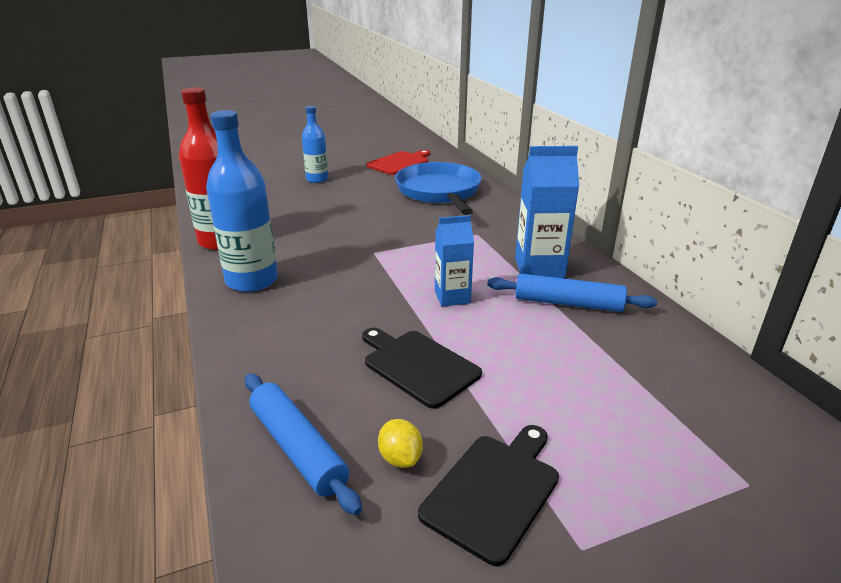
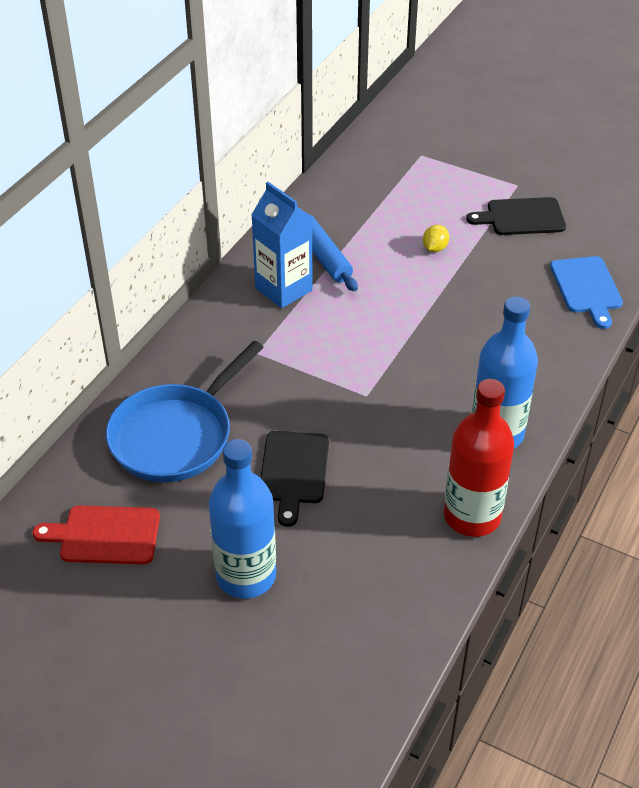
camera: 130 degrees left, 15 degrees up
(298, 448) = (586, 288): blue rolling pin -> blue cutting board
(317, 179) = (246, 576): blue bottle -> blue bottle, size x1.65
(400, 458) = (544, 252): yellow lemon -> yellow lemon (435, 248)
(418, 365) = (473, 284): black cutting board -> black cutting board (293, 471)
(452, 297) = (381, 311): blue carton -> none

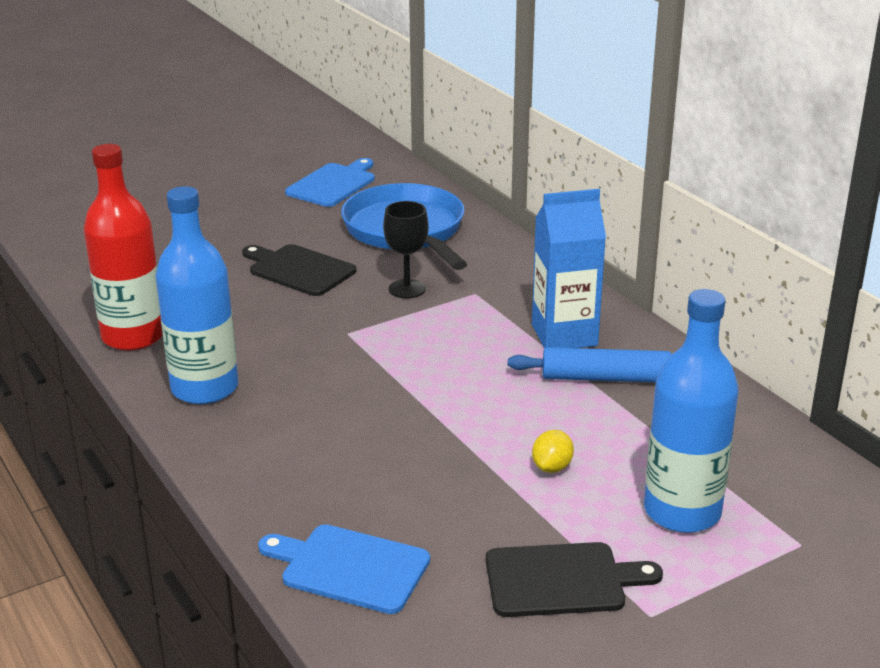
camera: 120 degrees right, 15 degrees down
(105, 535) = (333, 184): red cutting board -> blue cutting board
(246, 576) = (221, 224): blue bottle -> blue bottle (682, 512)
(277, 392) = (407, 289): none -> black goblet
(435, 248) = (552, 467): yellow lemon -> yellow lemon turned 60 degrees clockwise
(522, 217) = (561, 580): black cutting board -> black cutting board turned 60 degrees clockwise

